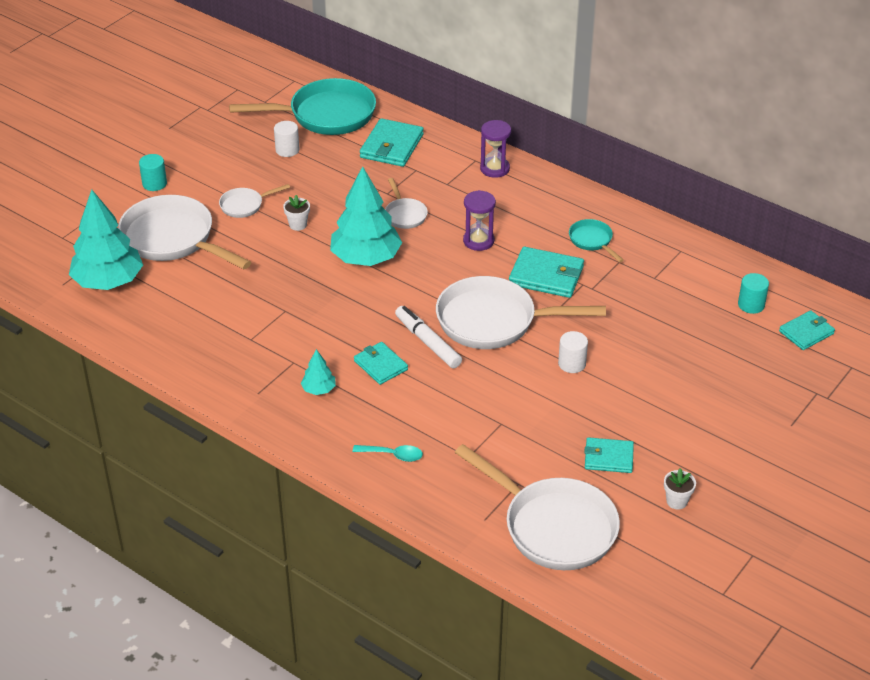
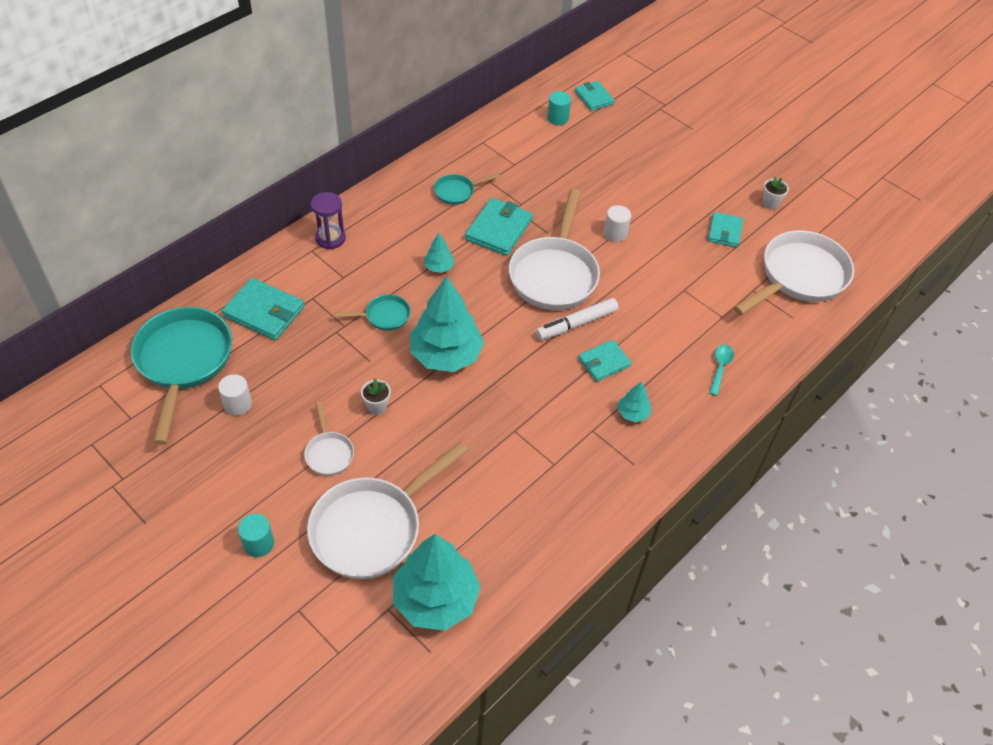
camera: 85 degrees left, 10 degrees up
(404, 215) = (384, 316): white pan -> turquoise pan
(478, 241) = (439, 267): purple hourglass -> turquoise tree

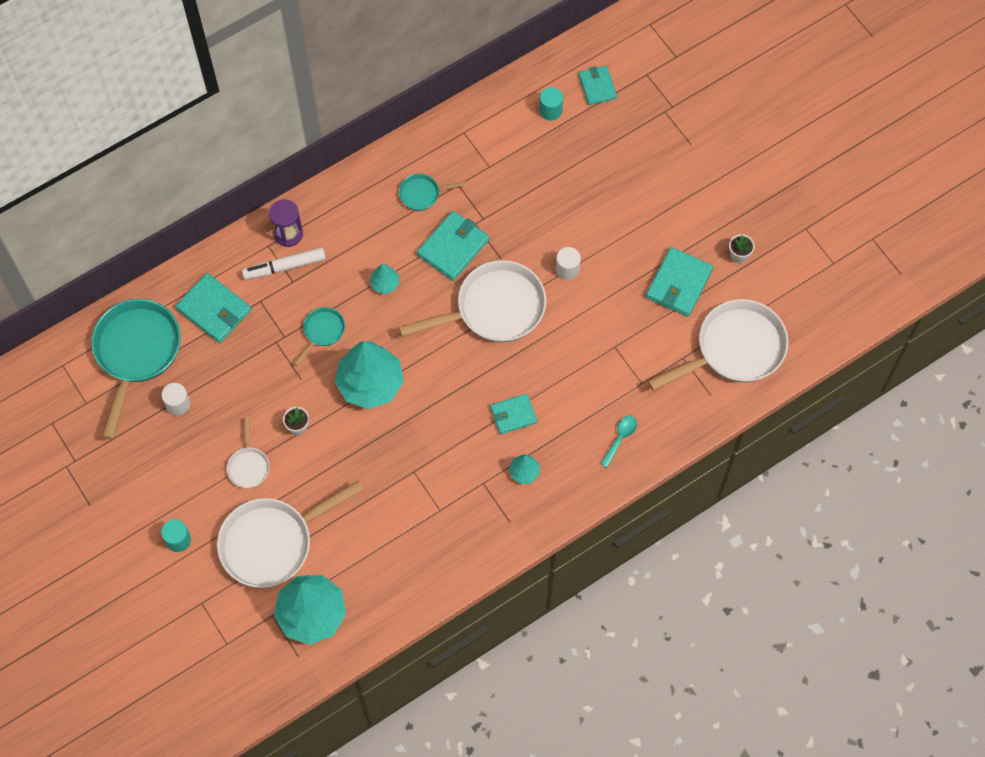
camera: 15 degrees right, 15 degrees up
(384, 316) = (322, 332): turquoise pan -> turquoise pan turned 60 degrees counterclockwise
(554, 274) = (494, 309): white pan -> white pan turned 135 degrees counterclockwise
(576, 324) = (499, 369): white marker -> white marker (284, 267)
(725, 232) = (679, 284): turquoise wallet -> turquoise wallet, size x1.54

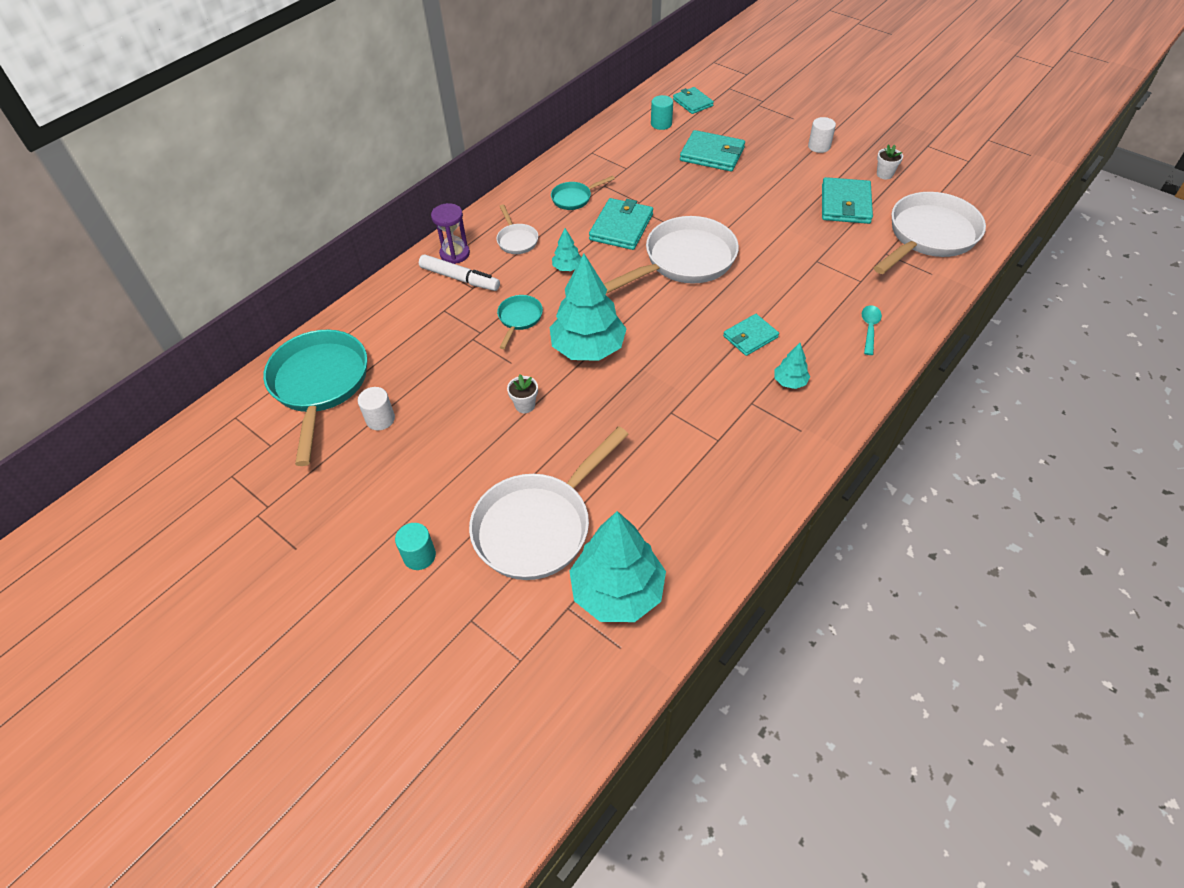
camera: 15 degrees left, 15 degrees down
(214, 310) = (397, 328): turquoise wallet -> turquoise wallet (712, 154)
(248, 466) = (481, 456): white pan -> white pan (516, 240)
(284, 267) = (460, 278): white marker -> white marker turned 120 degrees counterclockwise
(567, 269) = (737, 218): white cylinder -> white cylinder (819, 146)

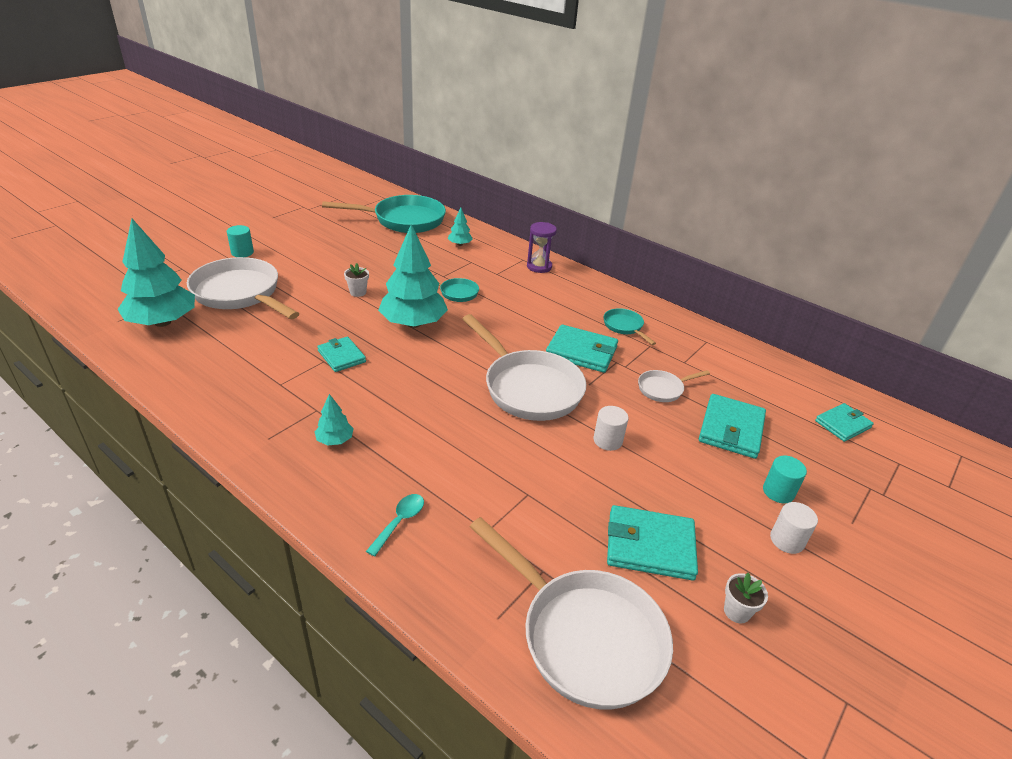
camera: 85 degrees right, 15 degrees down
(380, 419) = (365, 239): white cylinder -> white cylinder (607, 440)
(460, 278) = (508, 268): white marker -> none
(516, 240) = (558, 294): white pan -> white pan (663, 389)
(567, 268) = (520, 318): turquoise tree -> turquoise tree (459, 244)
(661, 124) = (781, 394): turquoise cylinder -> turquoise cylinder (778, 492)
(750, 337) = (406, 420): turquoise wallet -> turquoise wallet (341, 356)
(869, 328) = (399, 522): turquoise spoon -> turquoise spoon turned 75 degrees counterclockwise

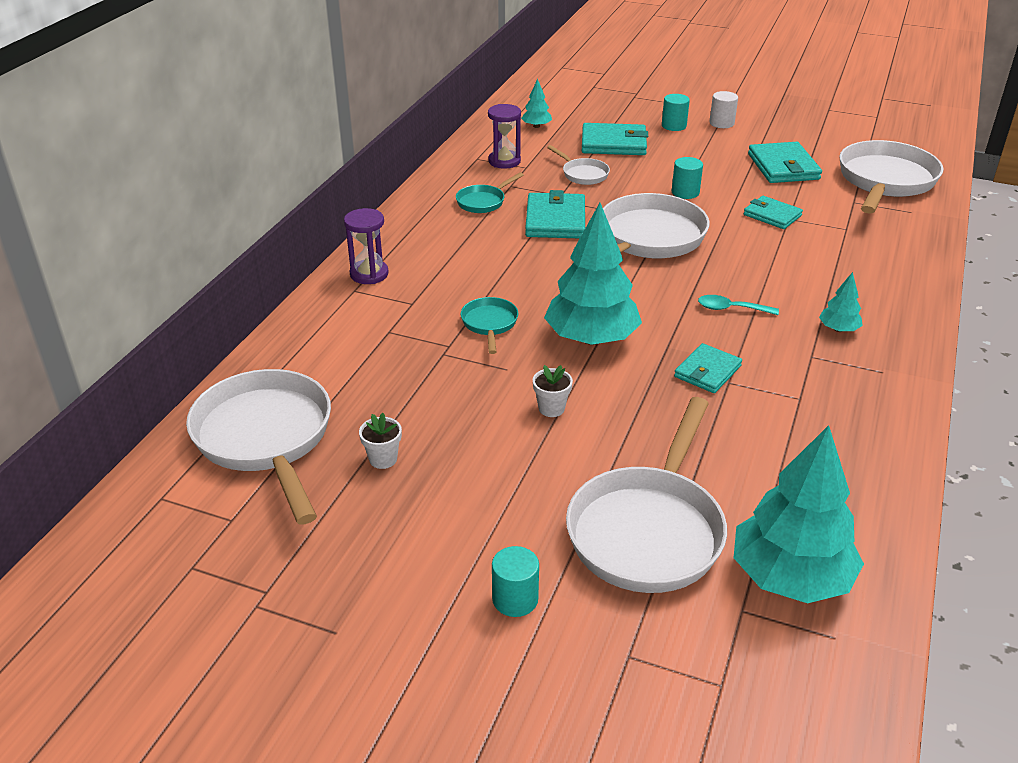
camera: 105 degrees left, 0 degrees up
(399, 522) = (885, 267): turquoise spoon -> turquoise spoon (731, 309)
(404, 220) = (266, 439): turquoise pan -> white pan
(459, 244) = (335, 354): turquoise tree -> turquoise tree (536, 126)
(607, 440) = (685, 192): white cylinder -> turquoise cylinder
(698, 353) = (504, 161): none -> purple hourglass
(736, 611) = (804, 137): white flower pot -> white flower pot (383, 459)
(842, 424) = (562, 103): turquoise wallet -> turquoise wallet (772, 215)

